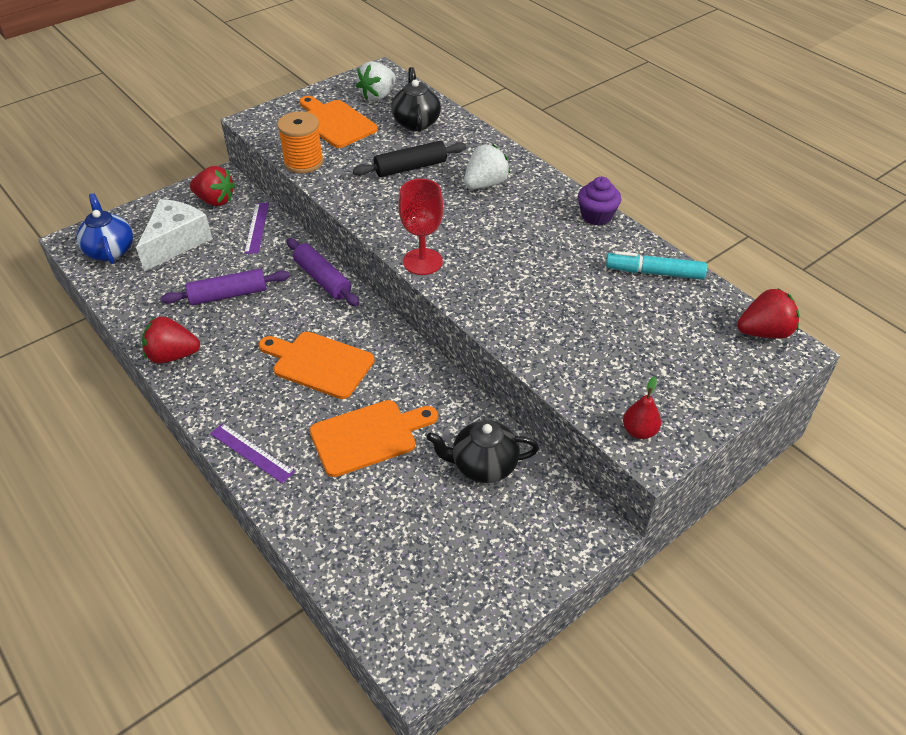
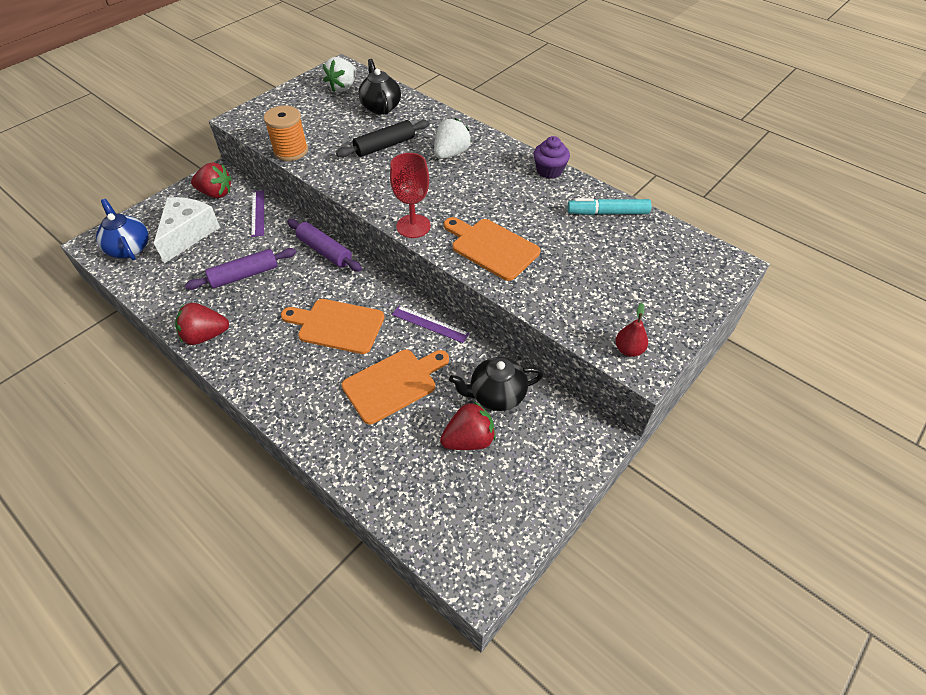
camera: 10 degrees left, 5 degrees up
(251, 453) = (294, 413): purple ruler -> purple ruler (430, 324)
(335, 122) = (311, 114): orange cutting board -> orange cutting board (491, 247)
(764, 332) = (706, 252): red strawberry -> red strawberry (469, 440)

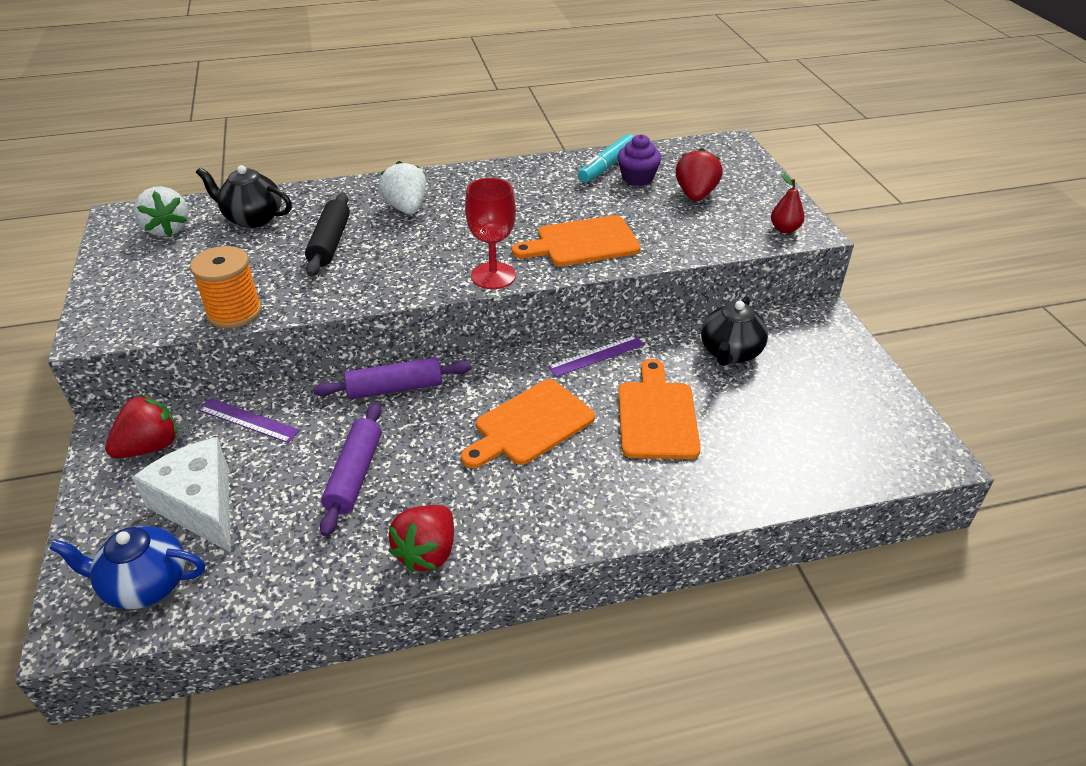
camera: 55 degrees left, 10 degrees down
(469, 440) = (771, 394): red strawberry -> red strawberry (695, 195)
(549, 170) = (511, 168): purple cupcake -> purple cupcake (637, 178)

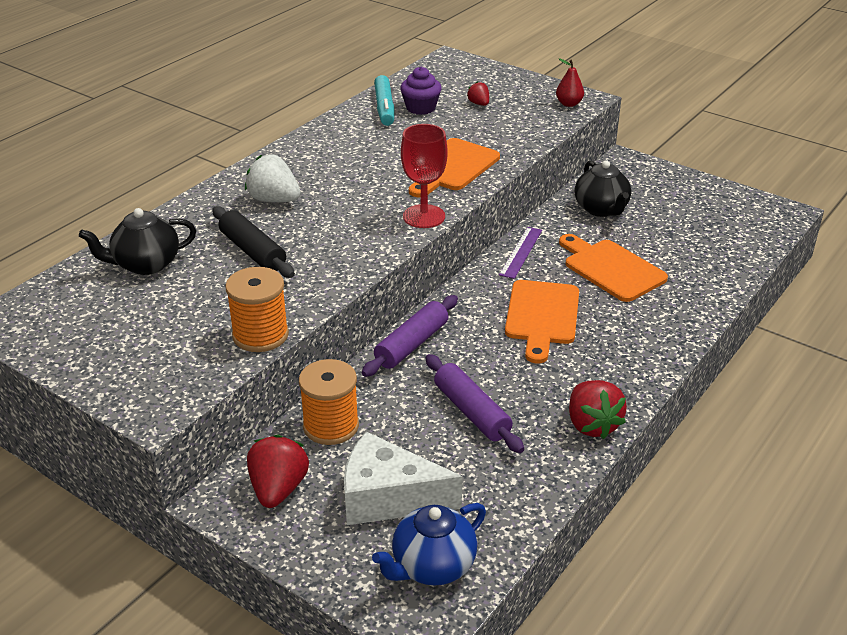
camera: 40 degrees left, 5 degrees down
(167, 229) = (74, 308): white strawberry -> none
(248, 420) = (331, 426): purple ruler -> orange spool
(695, 195) = (479, 104): red strawberry -> red strawberry, size x0.54

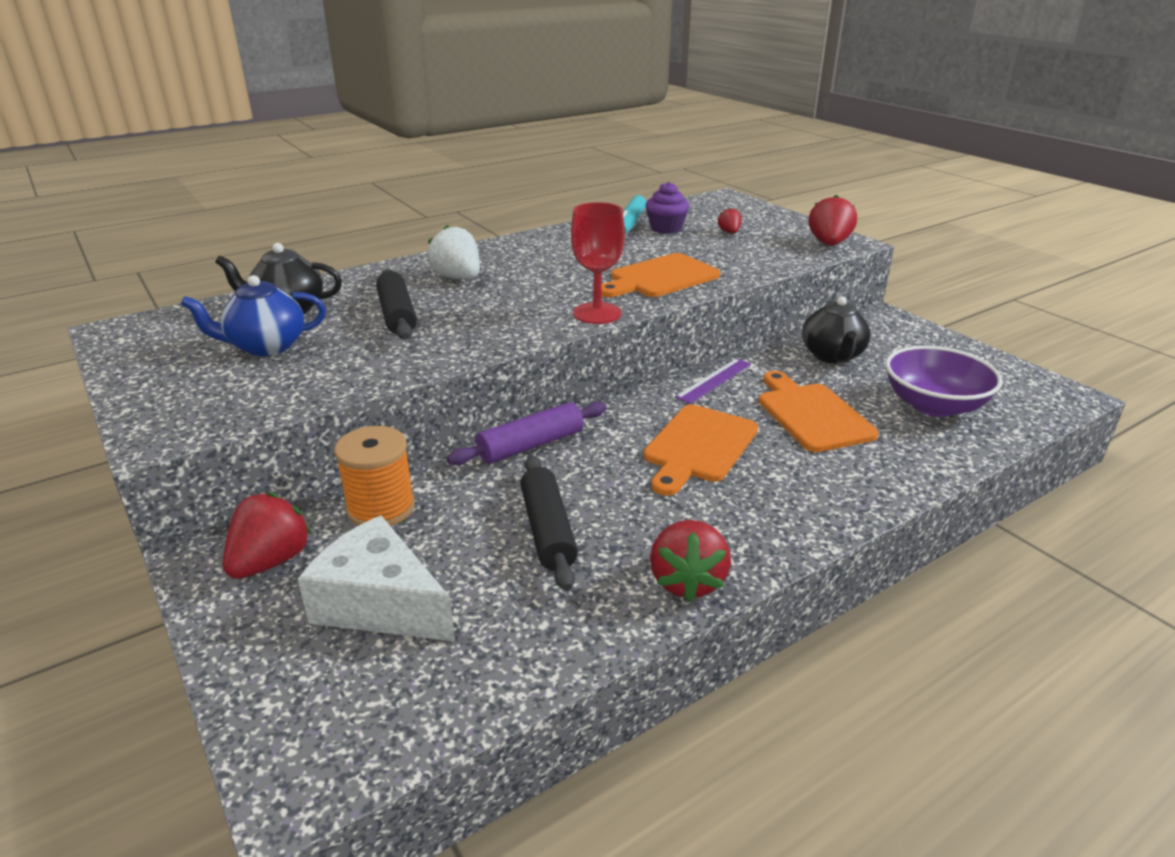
camera: 20 degrees right, 5 degrees down
(260, 335) = (332, 387): orange spool -> none
(432, 566) = (366, 706): blue teapot -> blue teapot (266, 346)
(471, 412) = (547, 530): purple rolling pin -> black rolling pin
(569, 104) = (829, 244): red pear -> red strawberry
(695, 241) = (933, 405): none -> purple bowl

